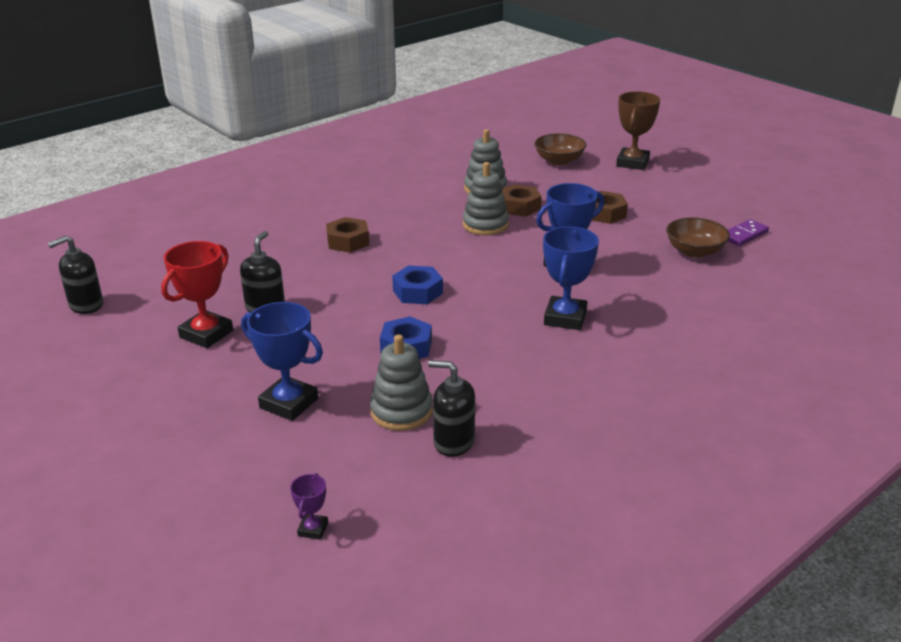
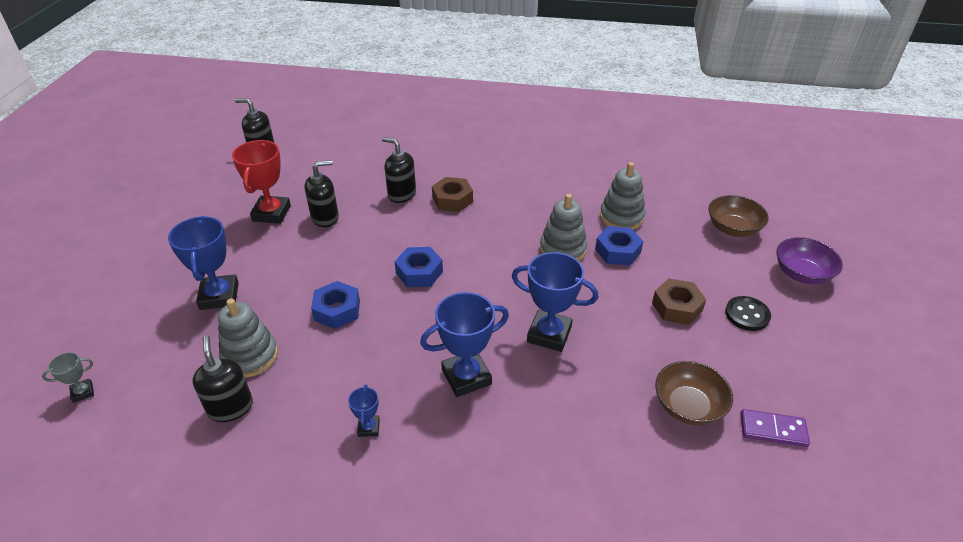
camera: 50 degrees right, 10 degrees up
(206, 334) = (271, 213): red trophy -> red trophy turned 75 degrees counterclockwise
(298, 260) = (401, 194): none -> black soap dispenser
(313, 529) = (82, 392): purple trophy -> grey trophy
(519, 207) = (617, 251): brown nut -> blue nut
(564, 380) = (368, 428): none -> blue trophy
(632, 163) = (802, 274): brown trophy -> purple bowl
(643, 196) = (747, 315): none -> black button

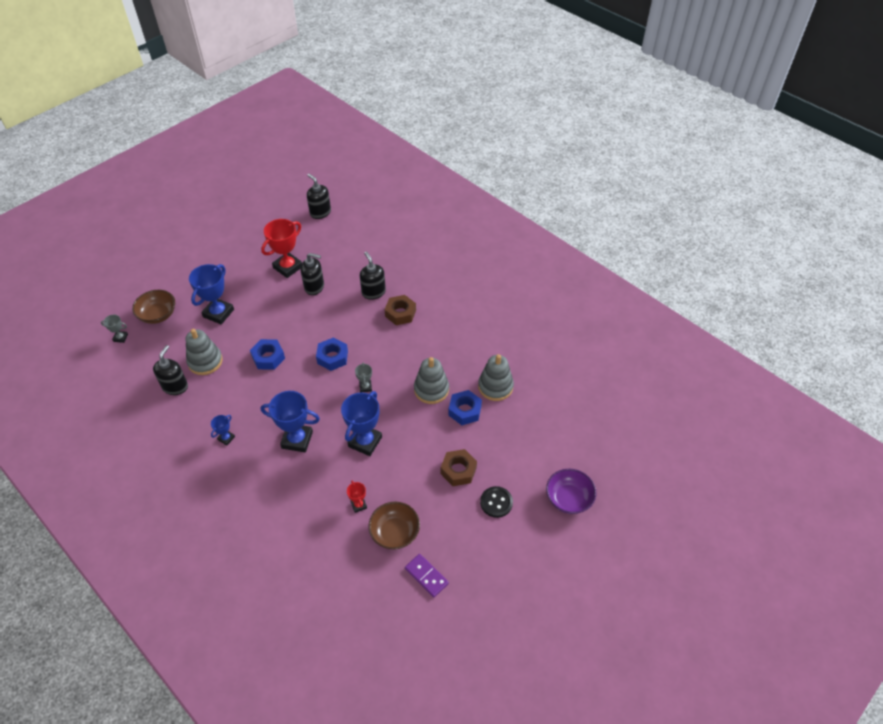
camera: 35 degrees right, 10 degrees up
(489, 282) = (365, 387): none -> grey trophy
(549, 334) = (365, 442): blue trophy -> blue trophy turned 60 degrees clockwise
(616, 403) = (358, 505): none -> red trophy
(733, 229) = (562, 439): brown bowl -> brown bowl (158, 315)

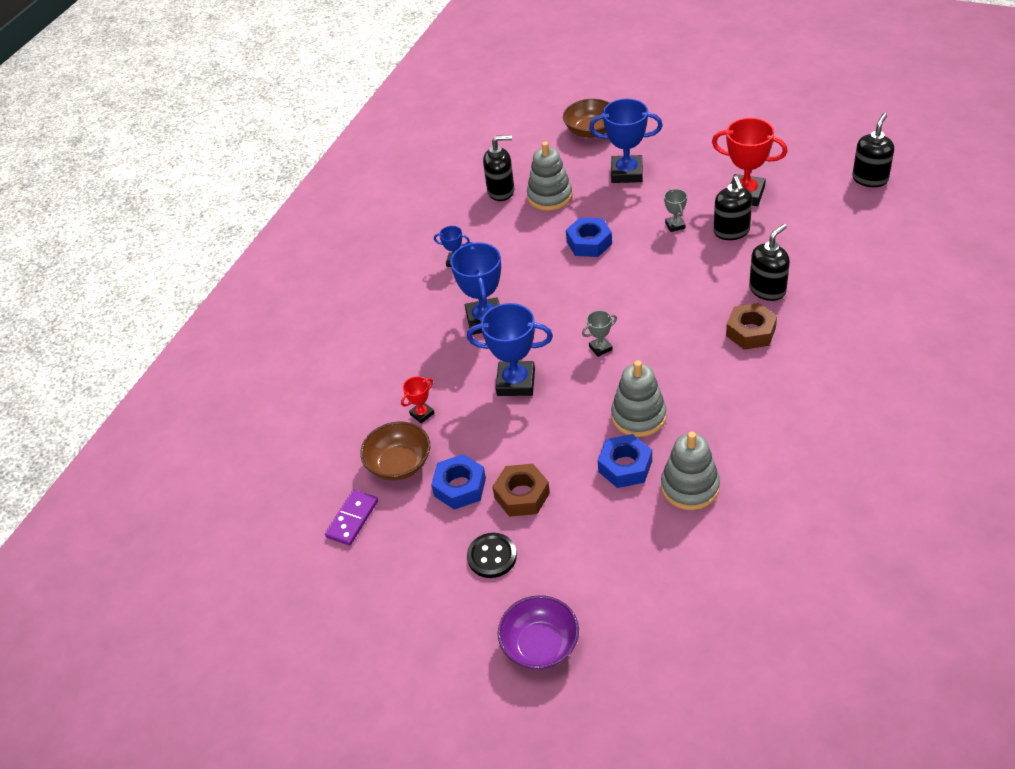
camera: 75 degrees right, 5 degrees down
(120, 338) = (540, 122): grey trophy -> grey trophy (675, 225)
(332, 357) = (627, 297): blue nut -> blue nut (460, 487)

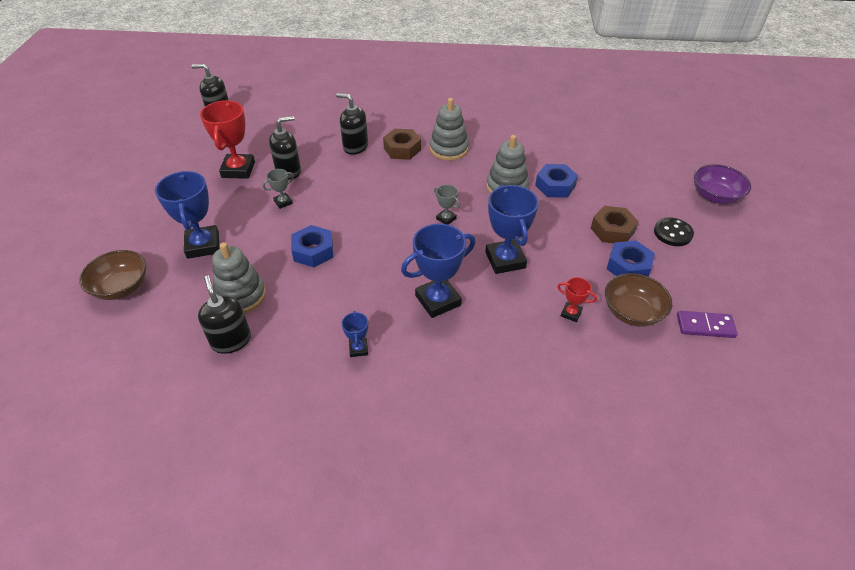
camera: 115 degrees left, 0 degrees up
(690, 487) = (554, 156): grey stacking toy -> grey stacking toy (449, 149)

